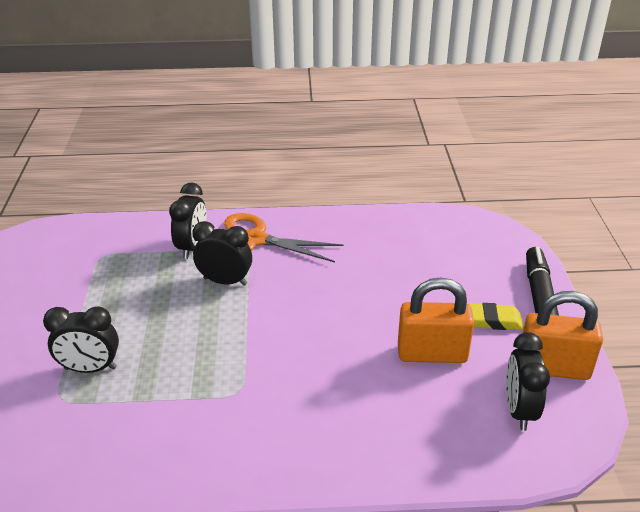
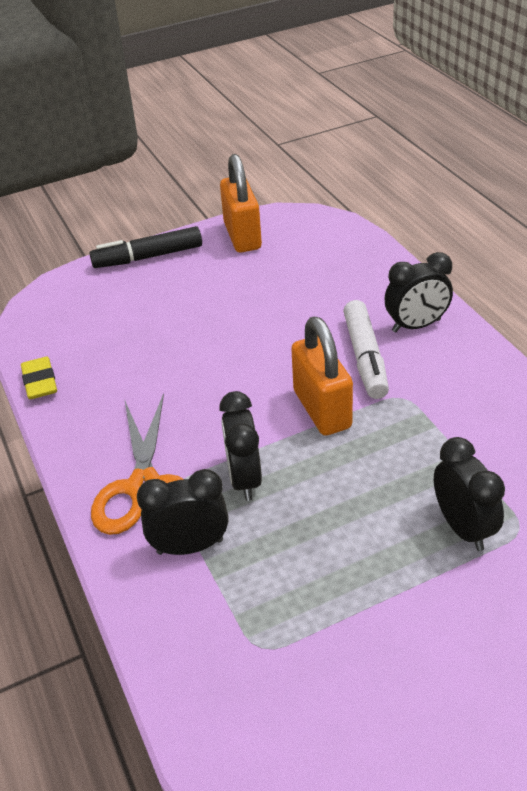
camera: 110 degrees left, 5 degrees up
(303, 388) = (365, 357): none -> white marker
(432, 353) = (267, 297): orange padlock -> orange padlock (322, 409)
(493, 320) = (199, 274): yellow eraser -> yellow eraser (40, 382)
(519, 410) = (302, 243): black clock -> black clock (416, 326)

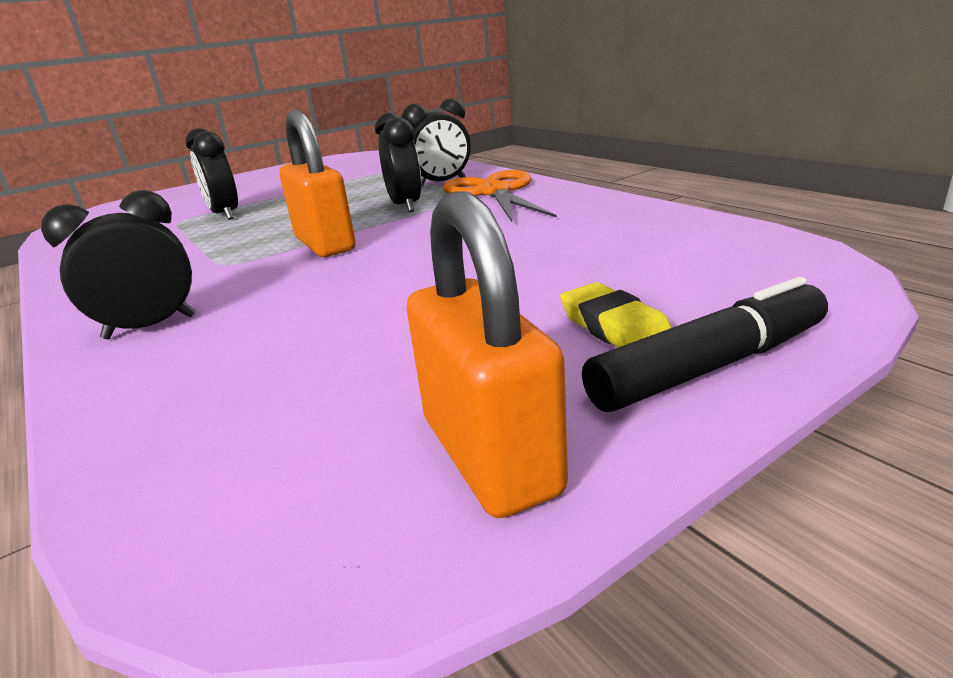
camera: 170 degrees right, 15 degrees down
(40, 382) = (678, 215): yellow eraser -> yellow eraser (615, 327)
(365, 357) = (253, 286): white marker -> none

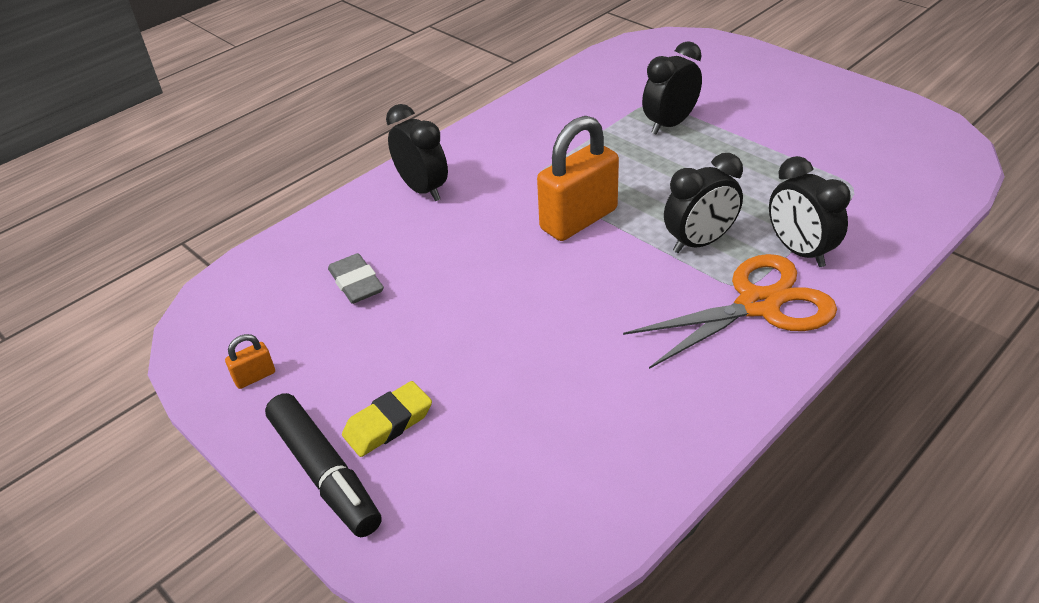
camera: 80 degrees right, 15 degrees up
(314, 367) = (356, 283): none -> grey eraser
(489, 455) = (255, 376): orange padlock -> orange padlock, size x0.42

